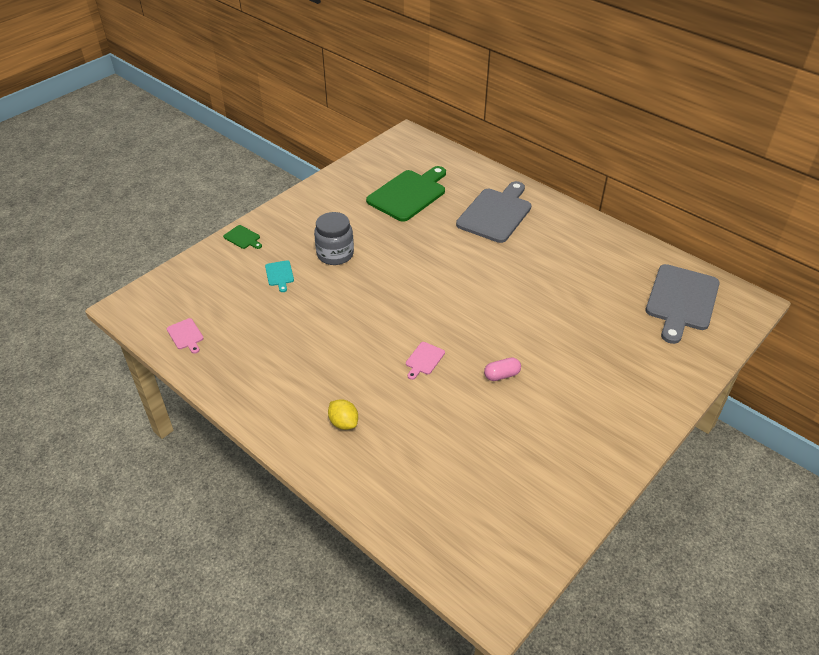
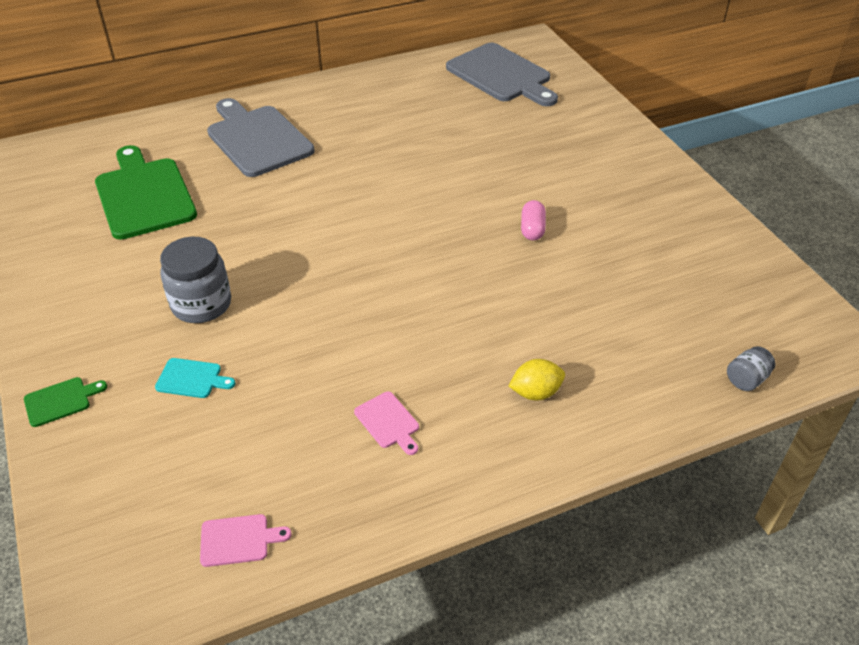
camera: 65 degrees left, 0 degrees up
(418, 539) = (746, 379): none -> grey jar
(424, 360) = (469, 283): pink cutting board -> pink cutting board (388, 422)

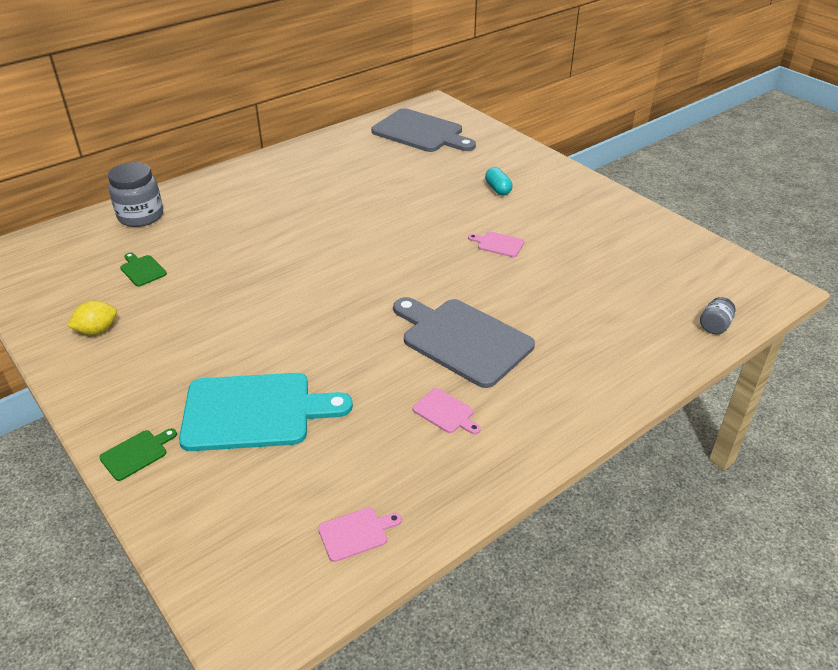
camera: 15 degrees left, 5 degrees down
(144, 195) = (142, 270): green cutting board -> green cutting board, size x0.43
(192, 378) = (254, 411): turquoise cutting board -> turquoise cutting board, size x2.34
(201, 304) = (236, 349): grey jar -> grey jar (141, 216)
(257, 139) = (229, 209): grey cutting board -> grey cutting board (462, 340)
(532, 229) = (498, 244): pink capsule -> pink cutting board
(535, 392) = (557, 366): yellow lemon -> yellow lemon (97, 330)
(560, 160) = (498, 189): none -> turquoise capsule

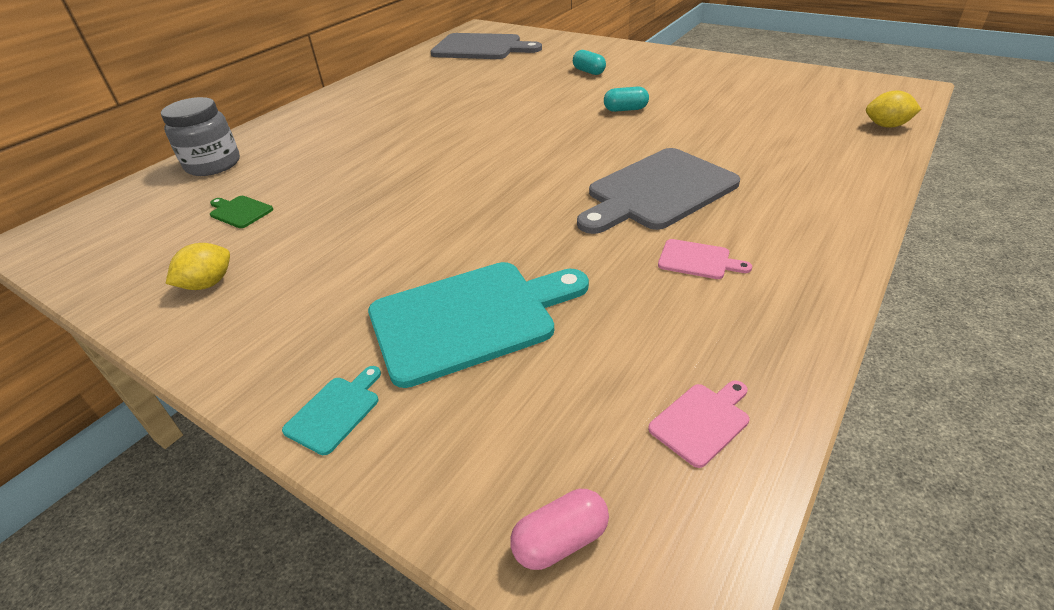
camera: 15 degrees left, 0 degrees up
(136, 453) = (335, 411): green cutting board -> turquoise cutting board
(222, 576) = (560, 540): none -> pink capsule
(462, 340) = (658, 191): grey cutting board -> grey cutting board turned 60 degrees counterclockwise
(498, 244) = (625, 109): pink cutting board -> turquoise capsule
(714, 326) = (886, 126): grey jar -> yellow lemon

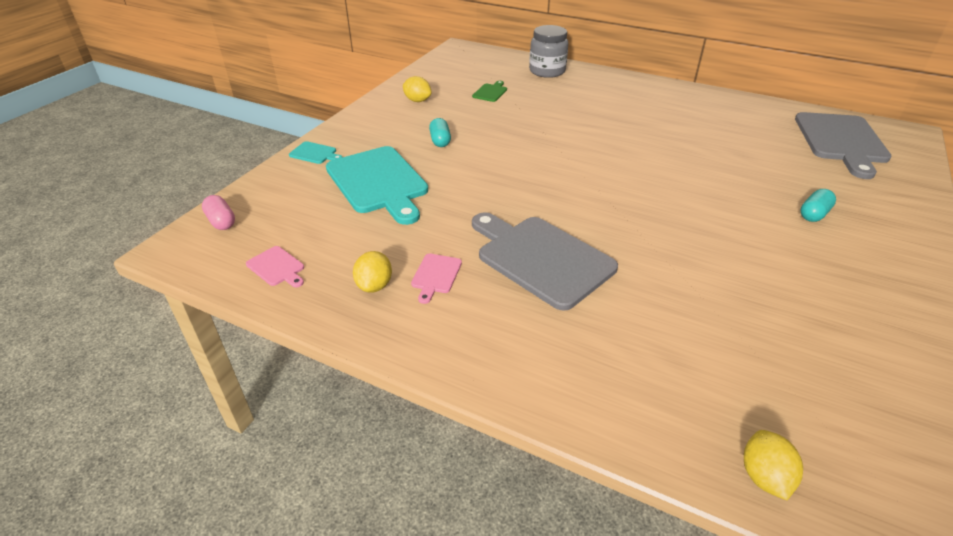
camera: 80 degrees right, 0 degrees up
(625, 109) = (715, 241): turquoise capsule -> turquoise capsule (440, 141)
(726, 310) = (374, 285): none -> yellow lemon

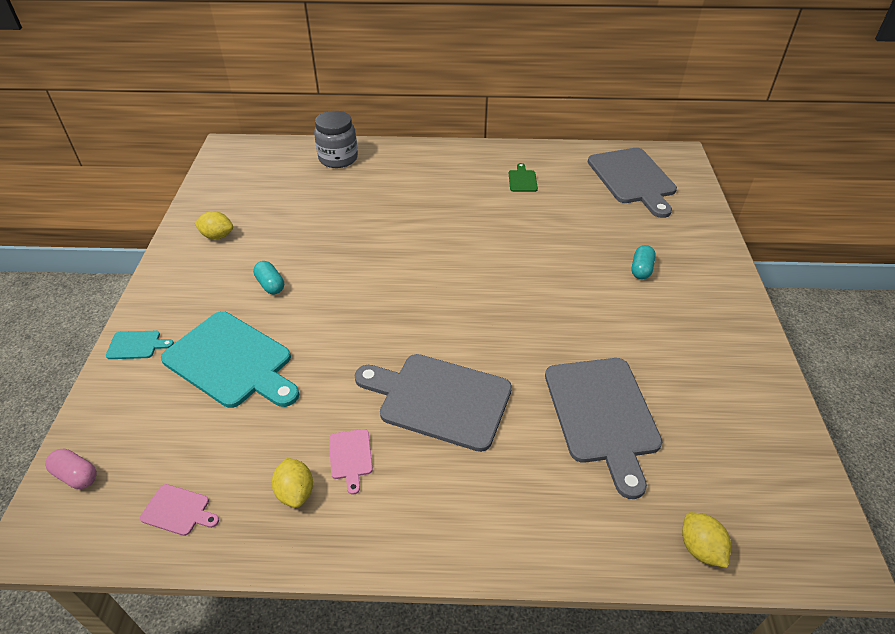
camera: 25 degrees left, 5 degrees up
(490, 92) = (292, 203): green cutting board -> green cutting board (522, 180)
(706, 320) = (602, 414): none -> grey cutting board

